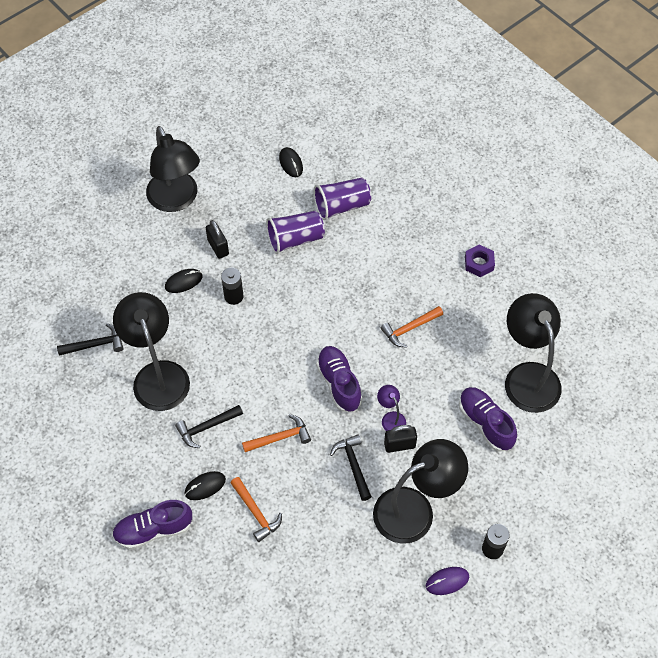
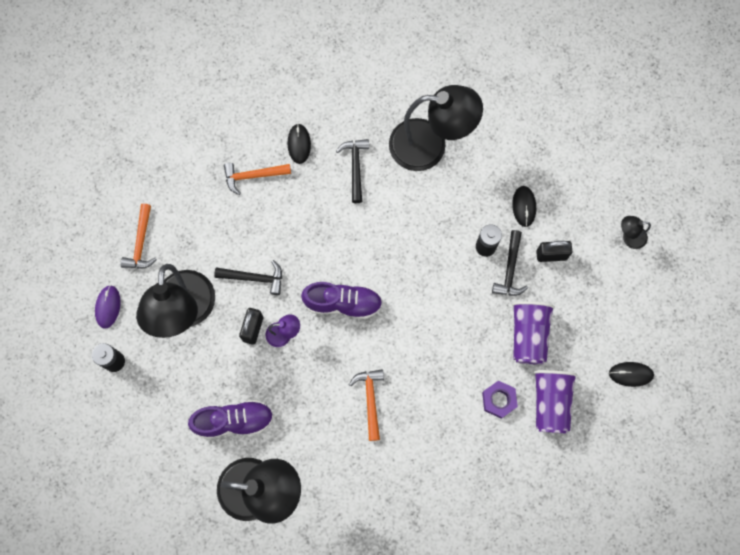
camera: 115 degrees right, 15 degrees up
(95, 344) = (488, 103): black hammer -> black hammer (510, 269)
(154, 530) = (280, 89): purple shoe -> none
(176, 200) = (629, 237): black lamp -> black lamp, size x0.43
(280, 437) = (314, 226): orange hammer -> orange hammer (141, 243)
(479, 263) = (414, 513): purple nut -> purple nut (499, 400)

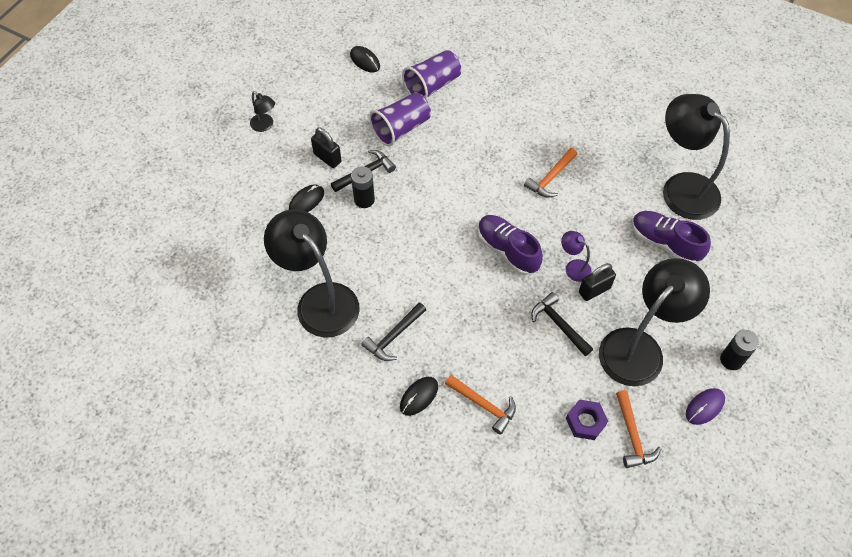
camera: 135 degrees left, 15 degrees down
(141, 243) = (632, 435): orange hammer -> orange hammer turned 120 degrees clockwise
(499, 400) = (463, 112): purple nut -> purple nut (585, 421)

